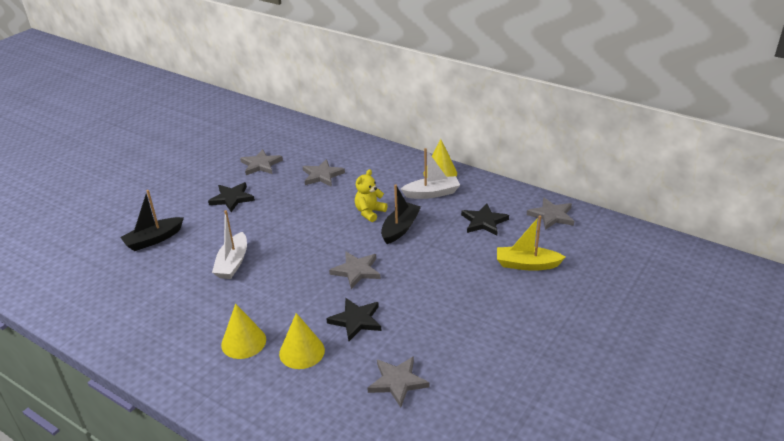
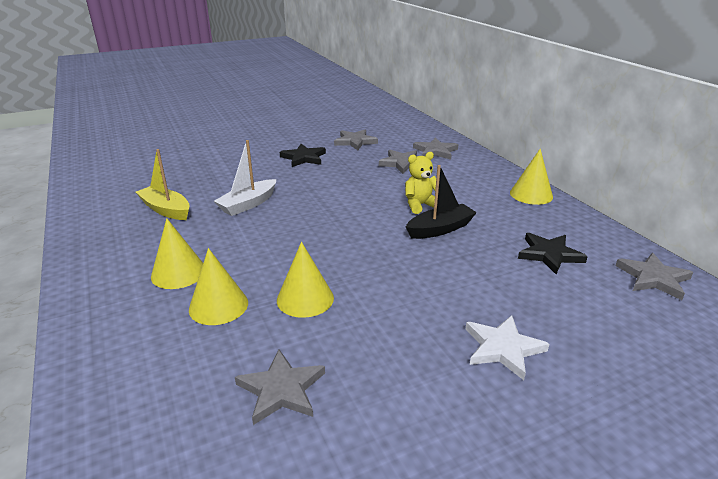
camera: 30 degrees right, 5 degrees down
(154, 239) = (209, 167): black boat -> none
(356, 271) = (354, 251): grey star -> grey star (435, 151)
(356, 320) = (305, 298): black star -> yellow cone
(431, 193) = (505, 209): white boat -> none
(499, 299) = (503, 348): none -> white star
(527, 264) = (575, 321): yellow boat -> yellow boat (166, 210)

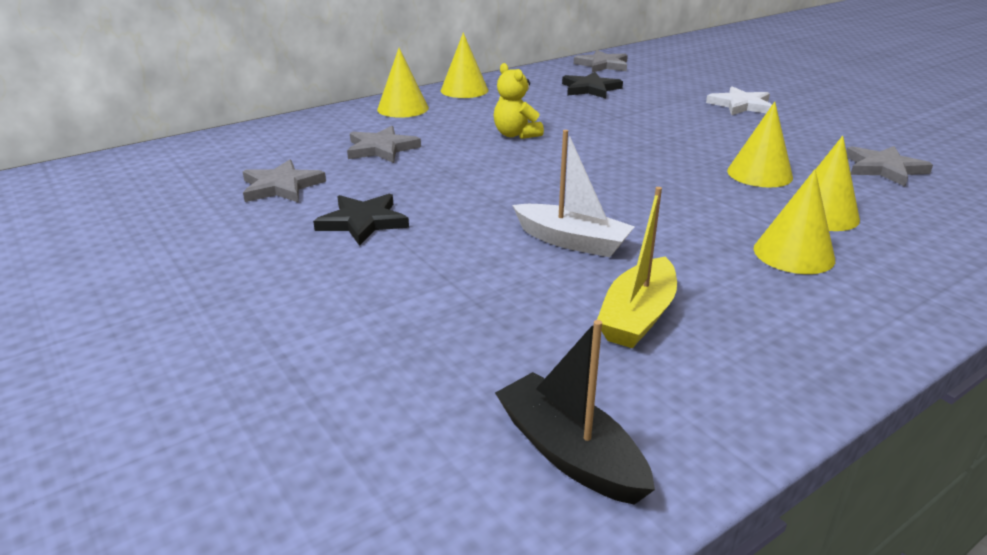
camera: 100 degrees left, 0 degrees up
(435, 151) = (332, 131): grey star -> none
(440, 229) = (570, 125): black boat -> black boat (570, 453)
(481, 171) = (403, 108): none -> yellow cone

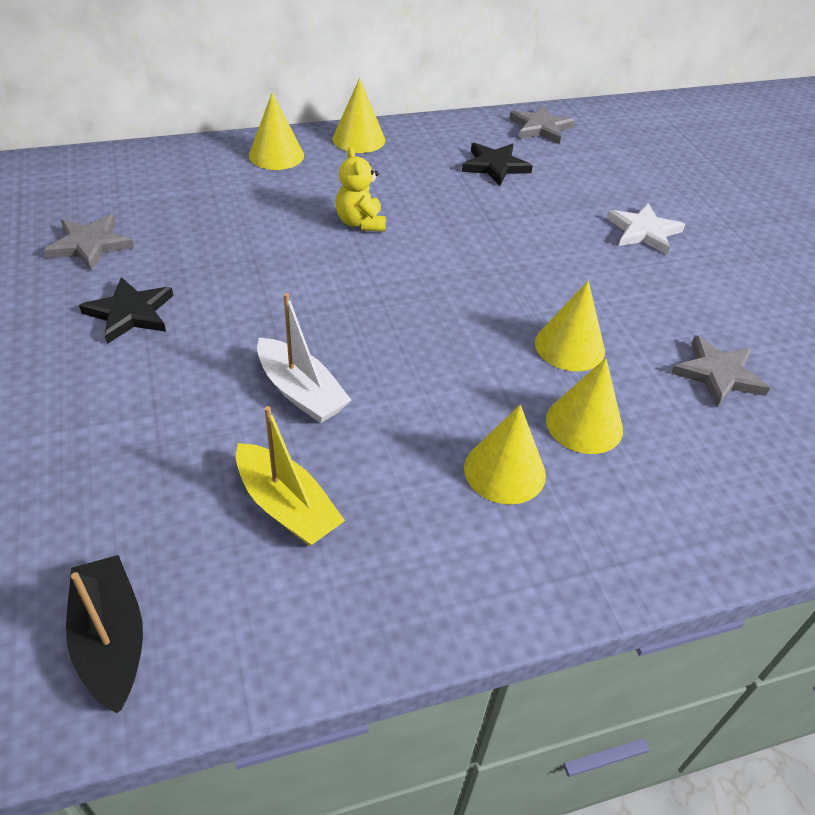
camera: 15 degrees right, 15 degrees up
(381, 148) = (215, 212): grey star -> none
(638, 316) = (286, 506): yellow boat -> yellow boat turned 90 degrees counterclockwise

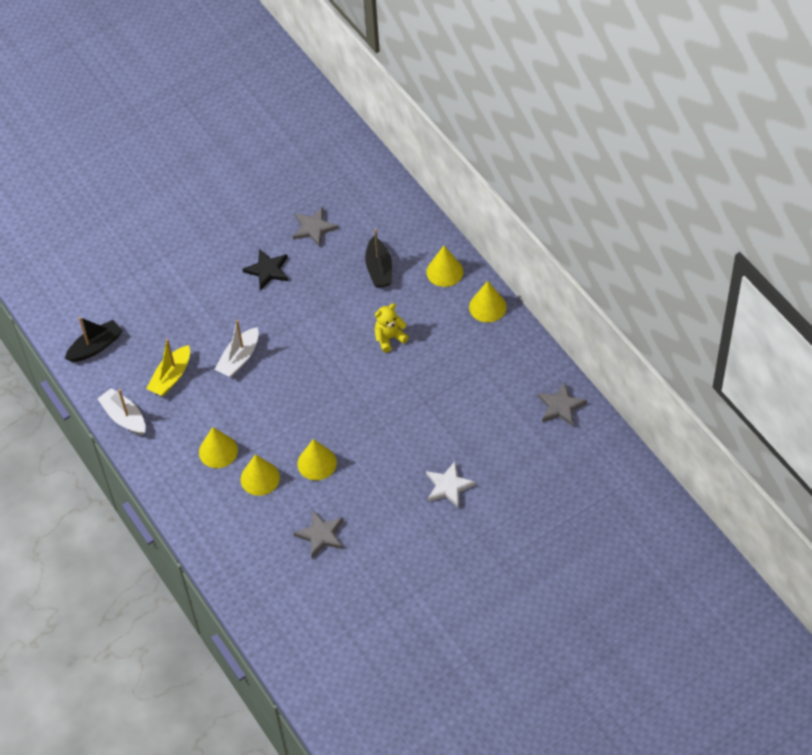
camera: 80 degrees right, 10 degrees up
(227, 204) = (379, 269): none -> black boat
(353, 623) = (124, 417): none -> white boat
(495, 166) = (491, 390): black star -> none

